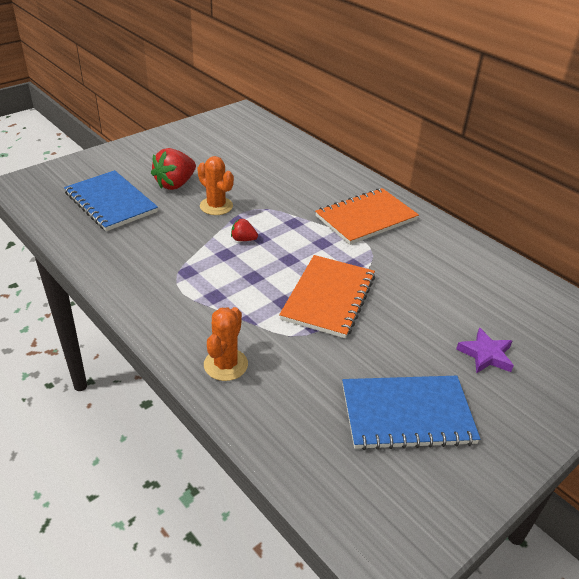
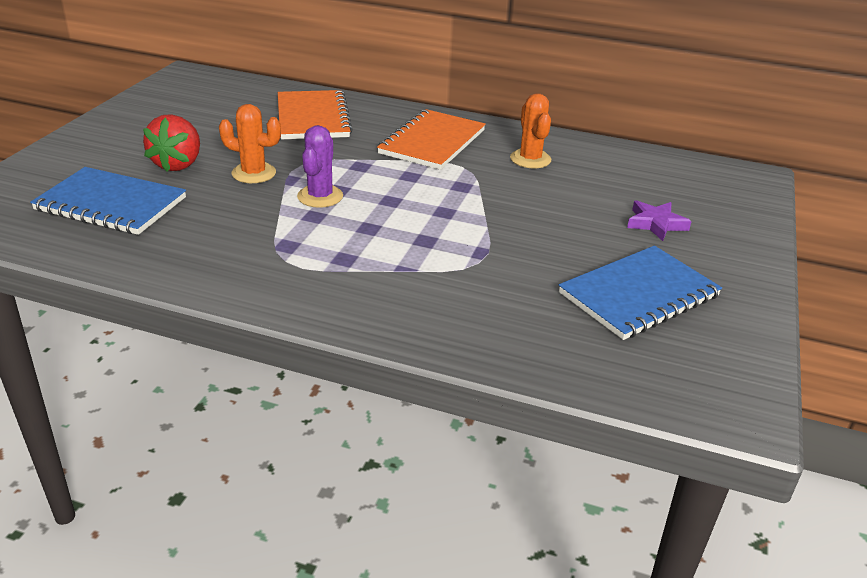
camera: 30 degrees left, 5 degrees down
(226, 365) = (423, 317): orange cactus -> orange cactus (530, 159)
(243, 239) = (320, 196): red strawberry -> purple cactus
(328, 297) = (467, 222): orange notebook -> orange notebook (312, 118)

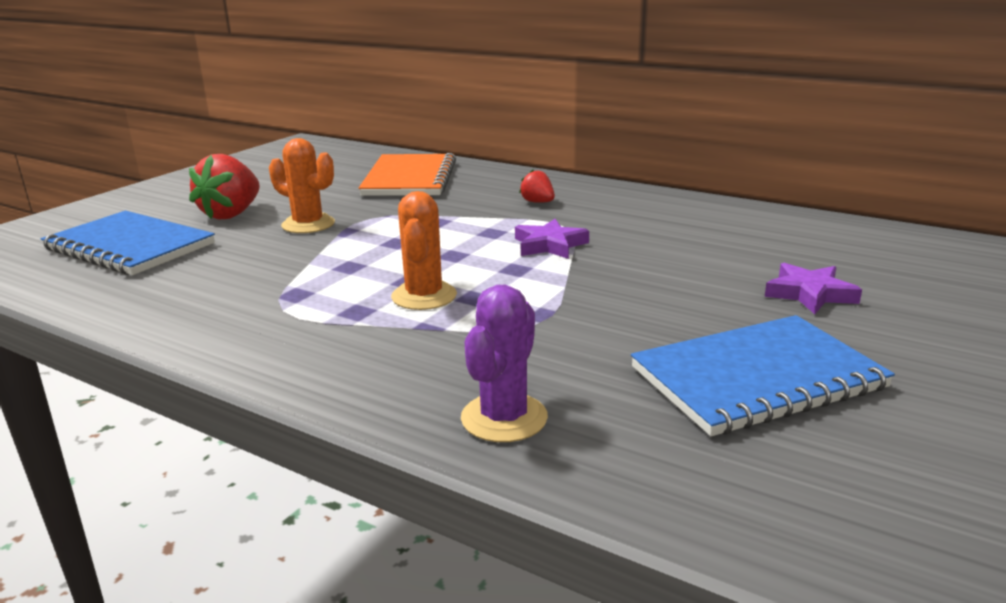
camera: 15 degrees right, 10 degrees down
(320, 196) = (369, 248): purple cactus -> purple cactus (504, 418)
(432, 142) = (538, 202): orange notebook -> red strawberry
(460, 187) = (549, 245): none -> purple star
(530, 159) = (655, 221): orange cactus -> orange cactus (424, 296)

